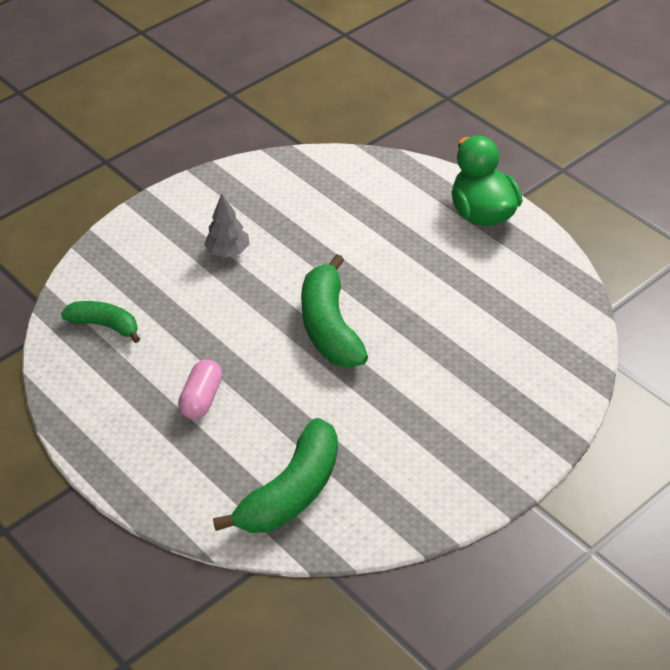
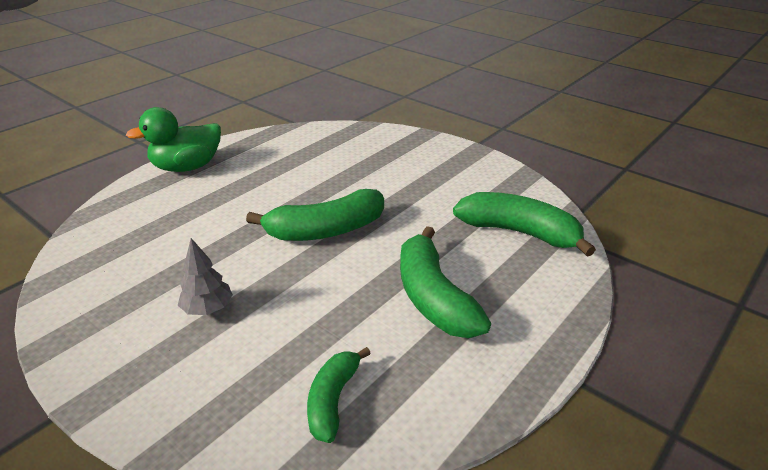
camera: 100 degrees left, 10 degrees down
(202, 399) = (433, 297): pink capsule -> green banana

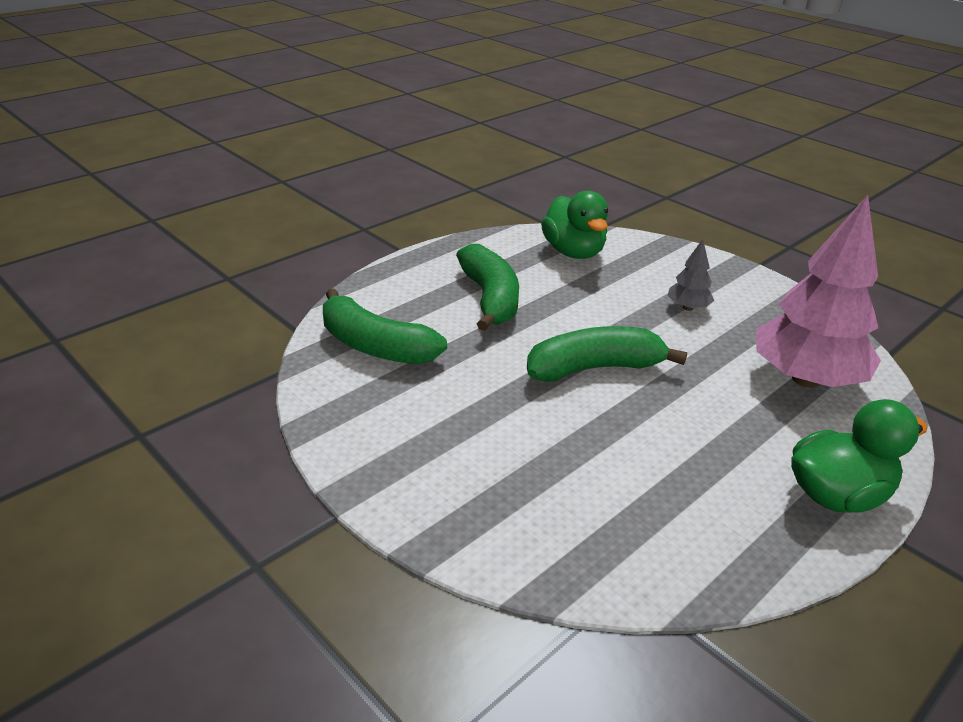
camera: 175 degrees left, 0 degrees up
(141, 237) = (805, 379): none -> pink tree
(333, 400) = (573, 252): green banana -> green duck

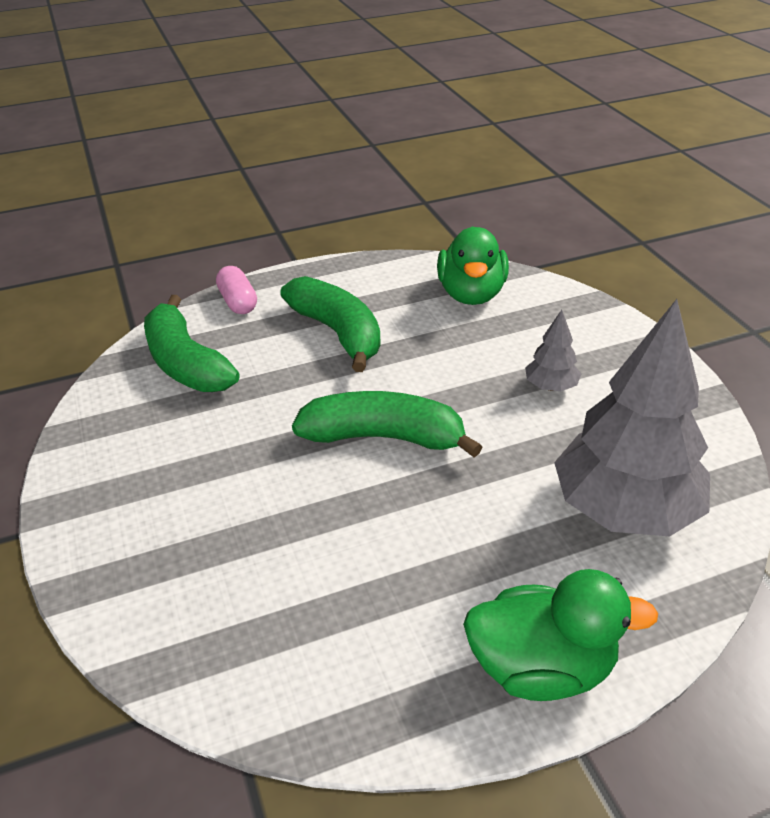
camera: 25 degrees right, 5 degrees up
(380, 289) = (238, 302): none -> pink capsule
(490, 298) = (338, 333): green banana -> green banana turned 45 degrees counterclockwise
(805, 379) = (624, 509): pink tree -> grey tree

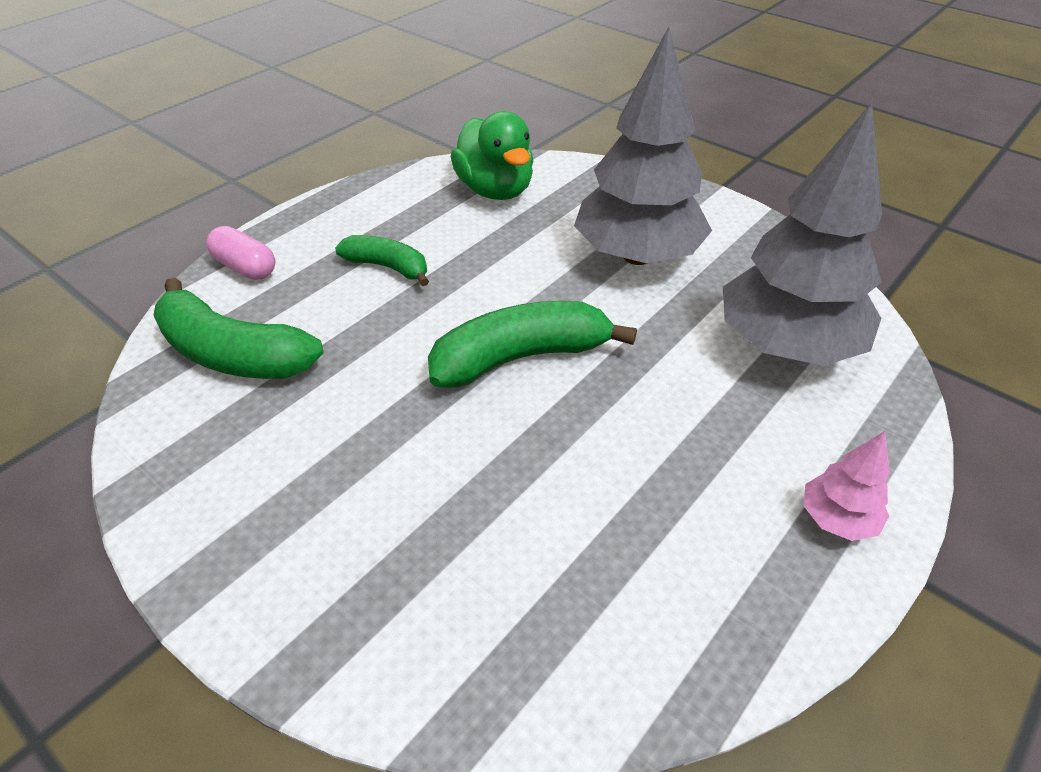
camera: 30 degrees left, 5 degrees up
(338, 333) = (388, 267): green banana -> green banana, size x0.60
(541, 667) = (837, 519): green duck -> pink tree
(551, 387) = (637, 256): grey tree -> grey tree, size x2.28

